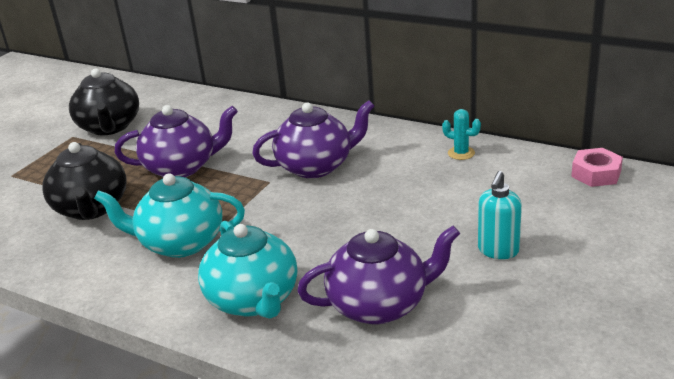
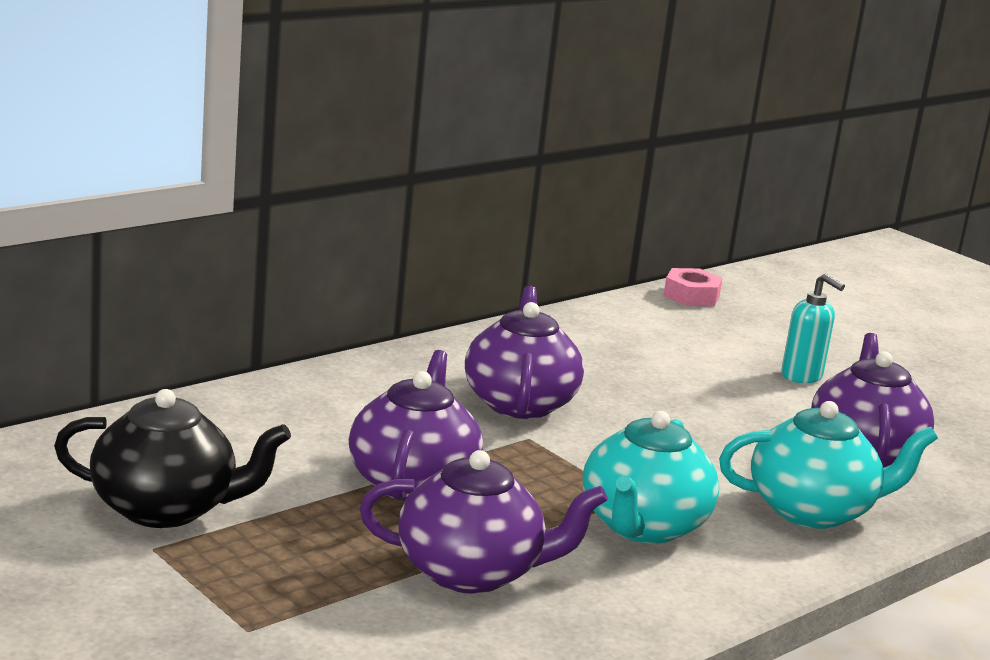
camera: 75 degrees left, 10 degrees down
(91, 208) = (471, 572): black teapot -> purple teapot
(461, 153) = (578, 329): turquoise cactus -> none

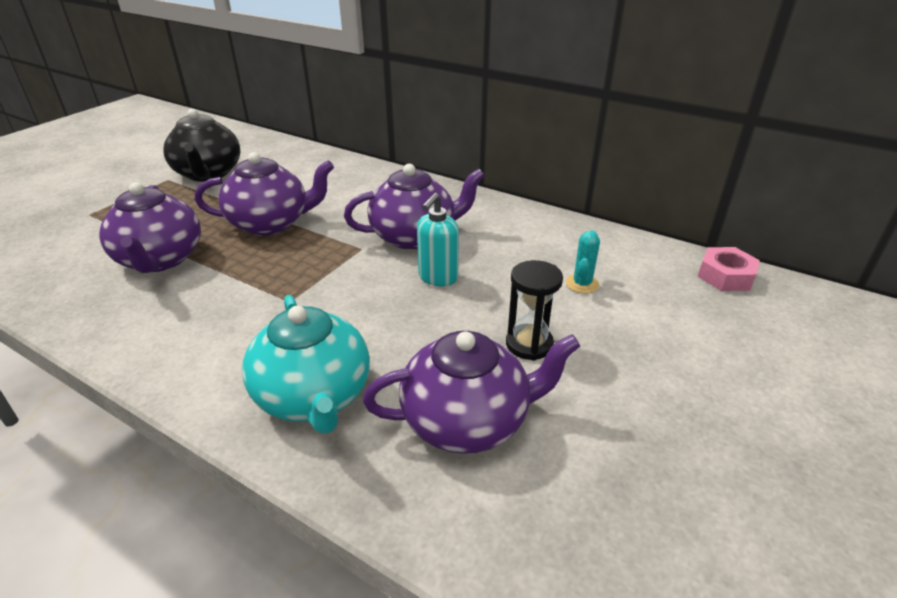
camera: 75 degrees right, 15 degrees up
(642, 526) = (246, 311): turquoise teapot -> none
(674, 352) = (582, 284): none -> turquoise cactus
(765, 401) = (529, 344): none -> black hourglass
(802, 376) = (615, 361): turquoise soap dispenser -> turquoise soap dispenser (438, 278)

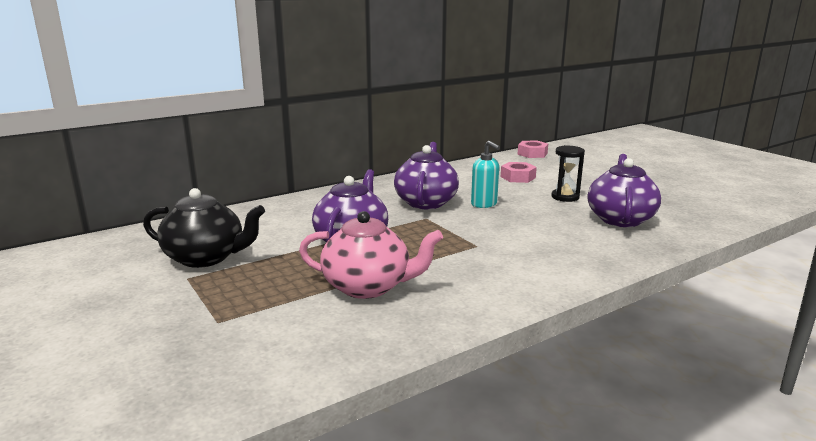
camera: 65 degrees left, 15 degrees down
(160, 259) = (368, 287): purple teapot -> pink teapot
(314, 396) = (586, 249): turquoise teapot -> none
(582, 284) = (518, 177): turquoise cactus -> pink nut

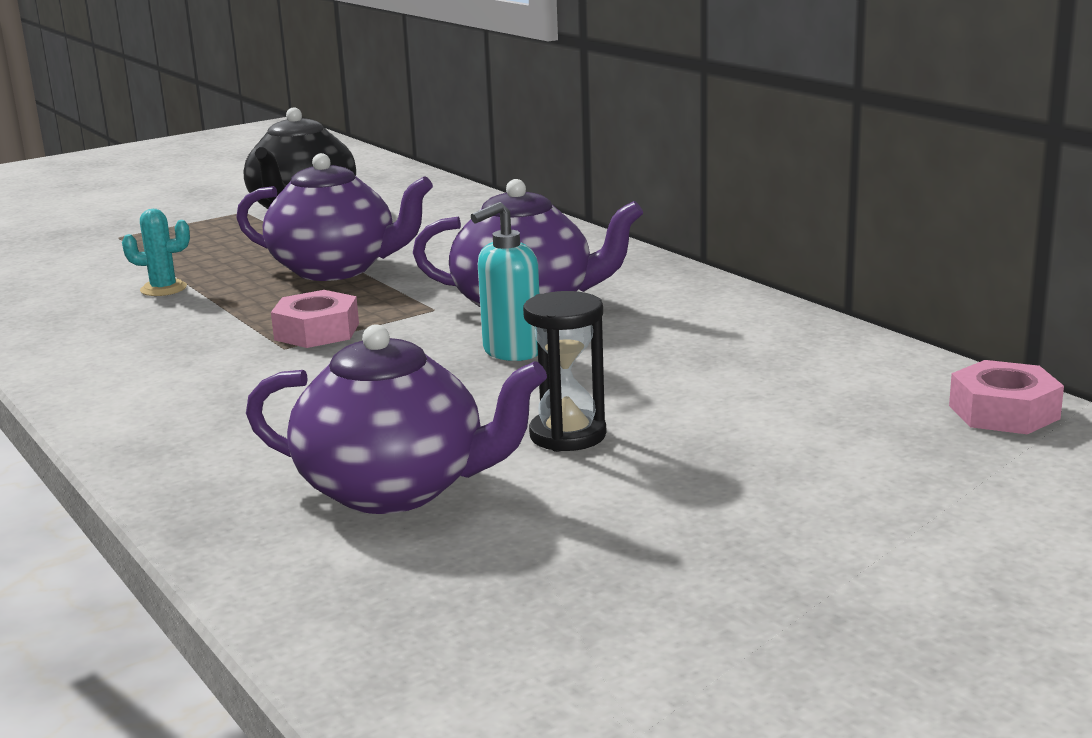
camera: 90 degrees right, 0 degrees up
(368, 287) = (163, 289): pink teapot -> turquoise cactus
(518, 177) = (730, 387): pink nut -> pink nut (317, 331)

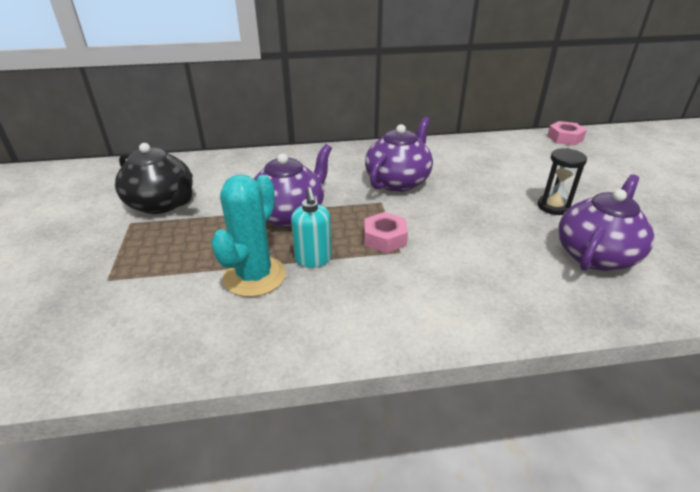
camera: 65 degrees left, 15 degrees up
(163, 289) = (254, 276): turquoise cactus -> turquoise cactus, size x2.05
(511, 352) = (454, 197): turquoise soap dispenser -> turquoise soap dispenser (313, 260)

